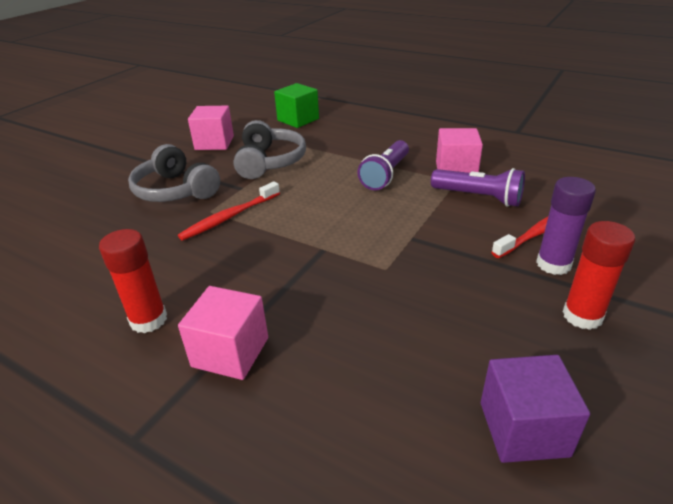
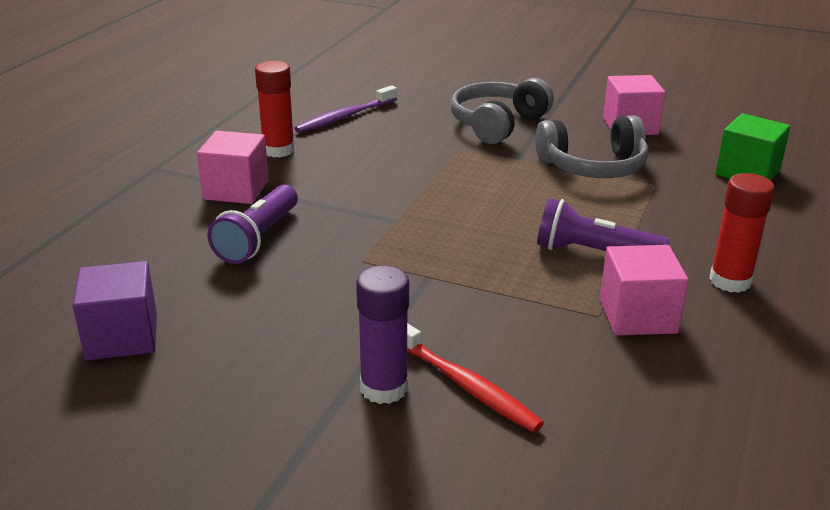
camera: 80 degrees right, 5 degrees down
(97, 271) = (345, 117): none -> purple toothbrush
(229, 217) = (449, 160): red toothbrush -> none
(478, 197) = (553, 334): purple flashlight -> purple flashlight (258, 238)
(582, 316) = (276, 398): red glue stick -> red glue stick (730, 281)

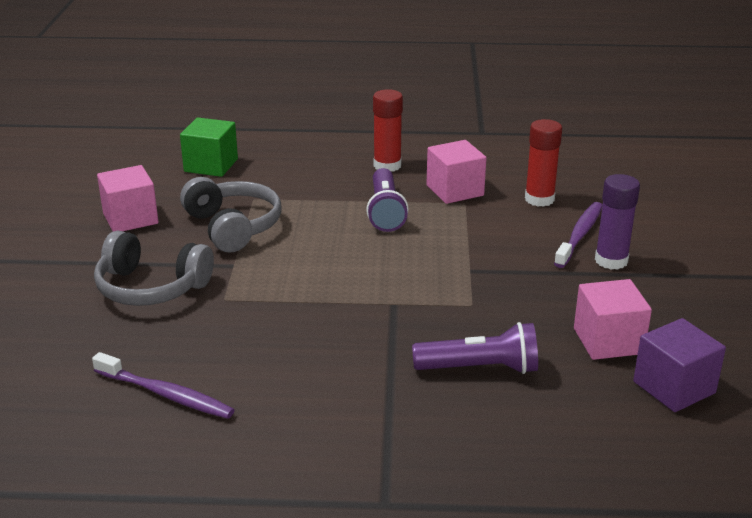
camera: 110 degrees left, 0 degrees up
(236, 190) = (398, 415): pink cube -> pink cube (608, 341)
(278, 150) = (285, 417): red glue stick -> red glue stick (539, 199)
(465, 385) = (580, 235): red toothbrush -> purple toothbrush

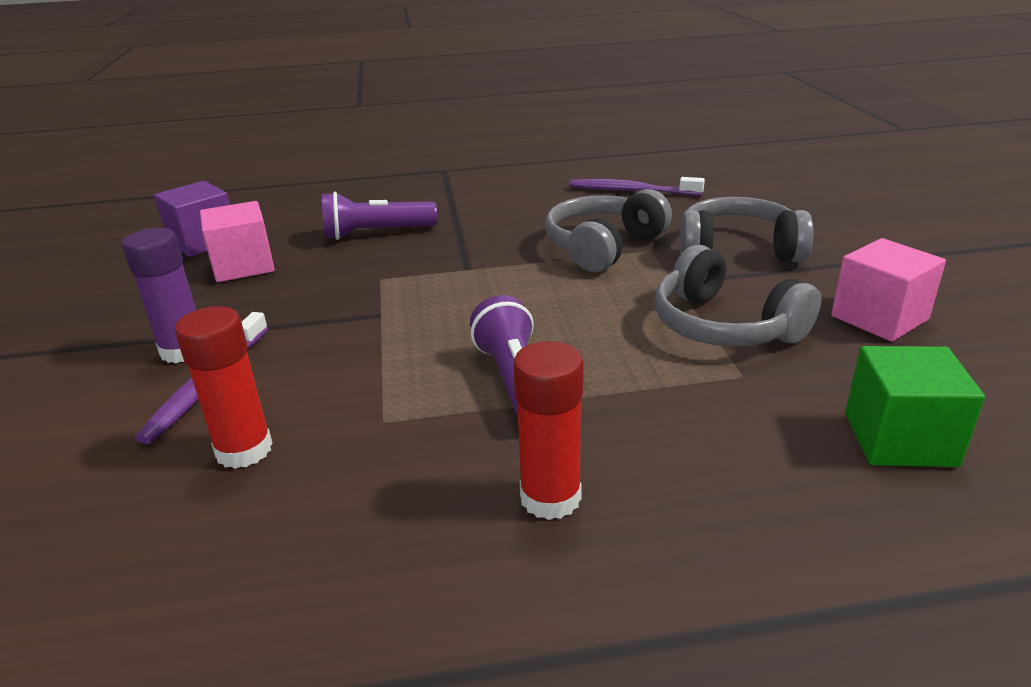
camera: 170 degrees right, 0 degrees up
(261, 310) = (603, 247): none -> grey headphones
(455, 190) = (402, 447): pink cube -> none

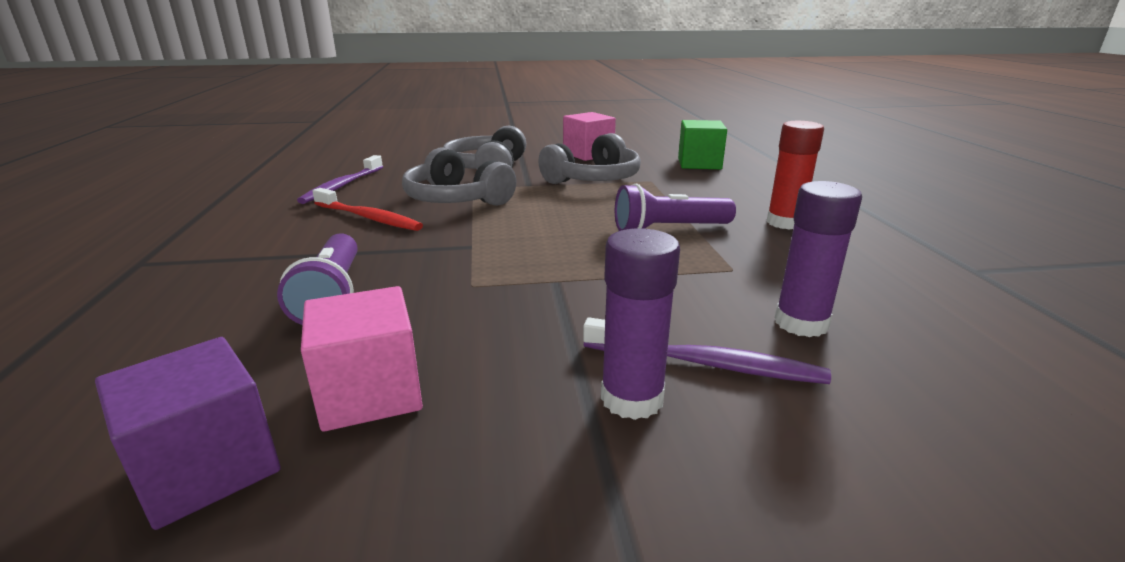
camera: 90 degrees left, 5 degrees down
(244, 450) = (801, 323): red glue stick -> purple glue stick
(538, 217) = (368, 218): none -> red toothbrush

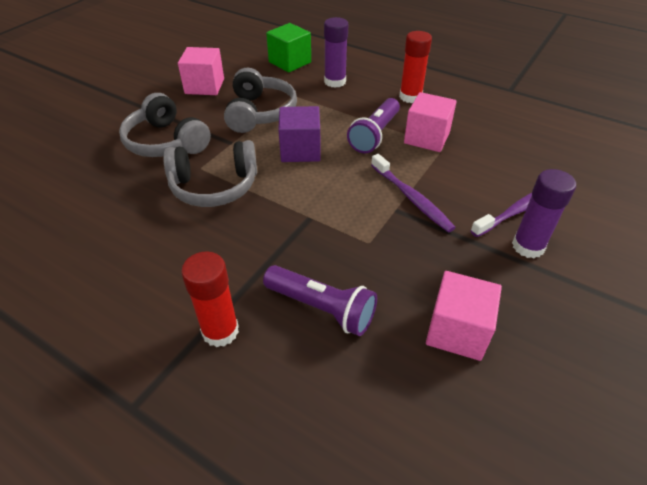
camera: 50 degrees left, 20 degrees up
(207, 468) = (481, 414): purple cube -> purple cube (300, 150)
(258, 263) = (220, 331): none -> red glue stick
(342, 186) = (92, 230): purple toothbrush -> purple toothbrush (411, 198)
(368, 218) = (195, 243): red toothbrush -> none
(727, 255) = (426, 138): none -> pink cube
(801, 323) = (510, 163): purple glue stick -> purple glue stick (335, 82)

